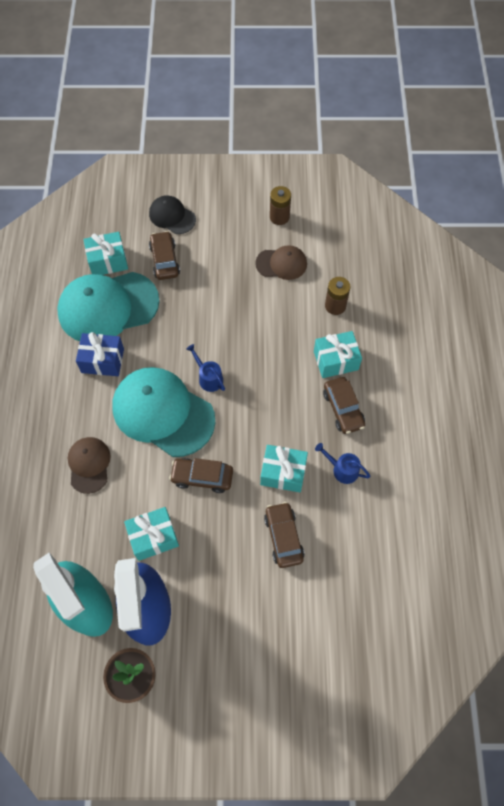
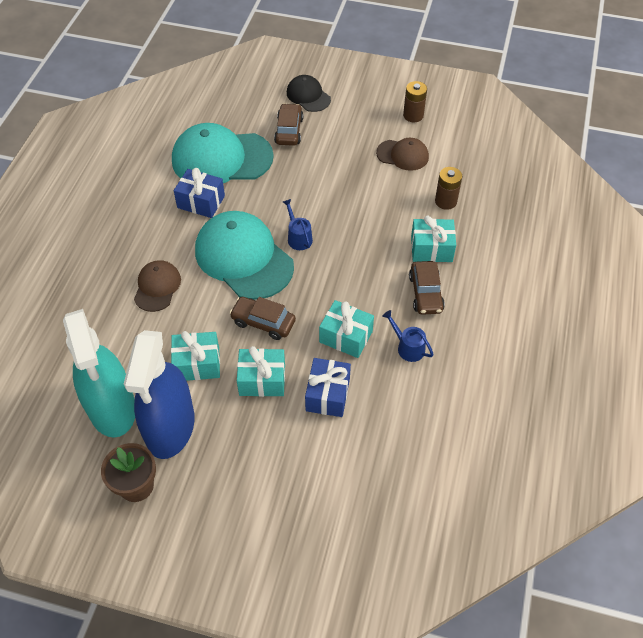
camera: 15 degrees right, 10 degrees down
(108, 261) = (235, 121): turquoise gift -> turquoise gift (262, 380)
(283, 537) = (328, 394): brown car -> blue gift

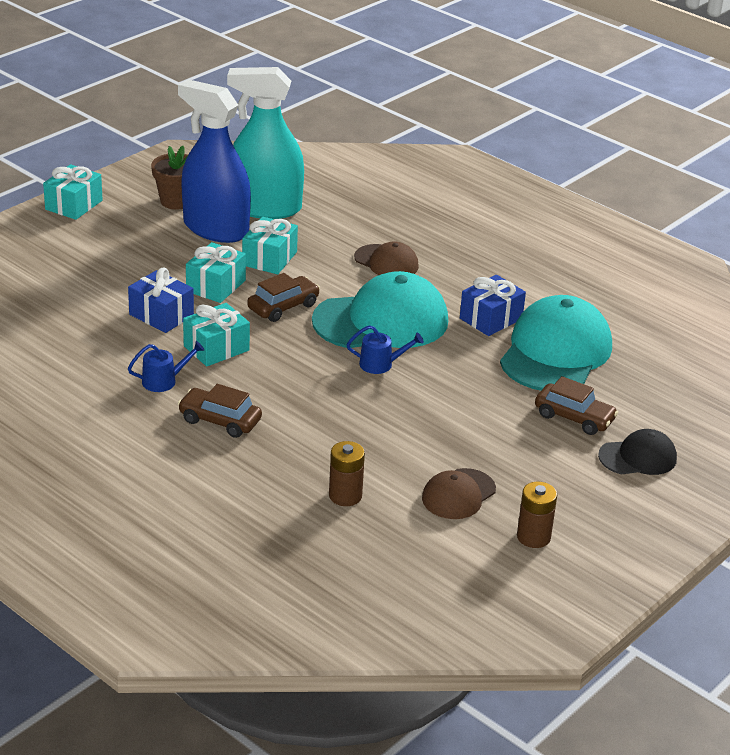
camera: 115 degrees right, 20 degrees down
(431, 249) = (279, 451): turquoise gift -> turquoise gift (74, 205)

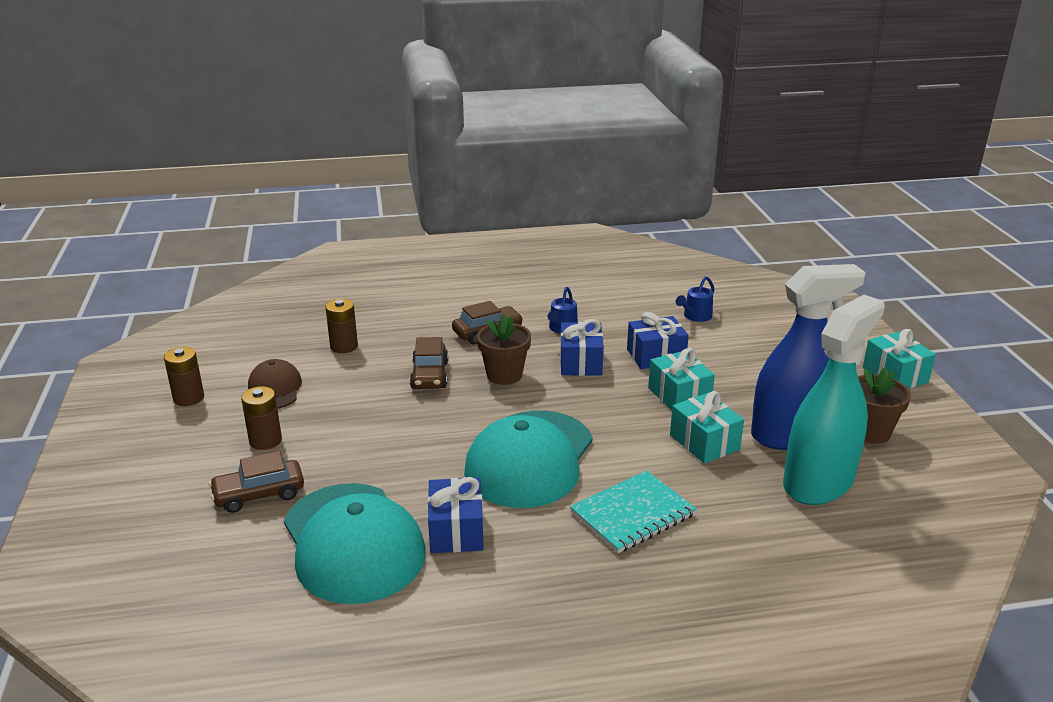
camera: 130 degrees right, 5 degrees down
(216, 348) = (580, 362): turquoise gift -> blue gift
(283, 307) = (610, 416): brown car -> brown car (429, 375)
(283, 379) = (504, 375): none -> brown flower pot
(381, 364) = (466, 428): blue watering can -> blue watering can (695, 316)
(386, 262) = (632, 514): brown cap -> turquoise notebook
(522, 453) = (265, 440): none -> brown battery
(638, 457) = (165, 500): black cap -> none

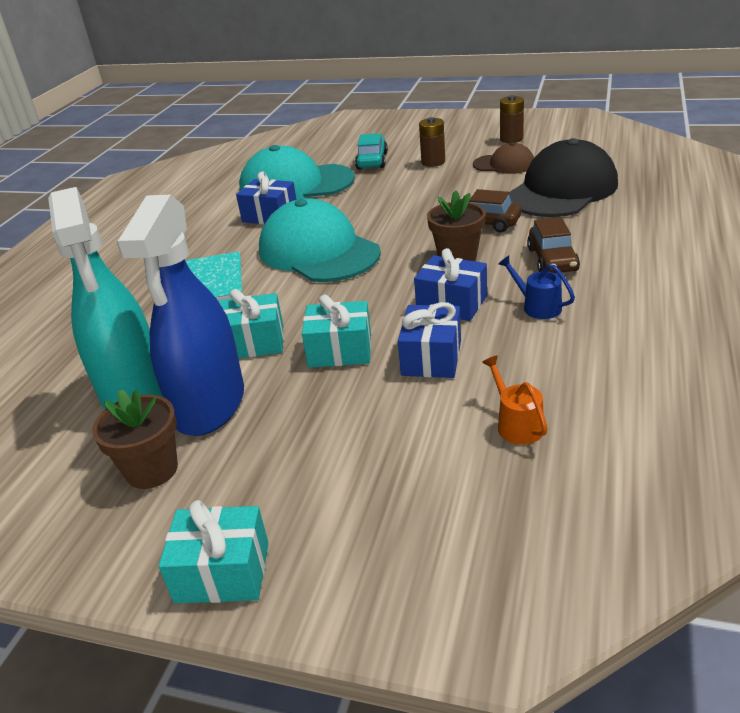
camera: 120 degrees right, 5 degrees up
(259, 494) = (372, 161): brown car -> turquoise car
(344, 346) = (562, 190): brown battery -> black cap
(695, 316) = (516, 424): blue watering can -> orange watering can

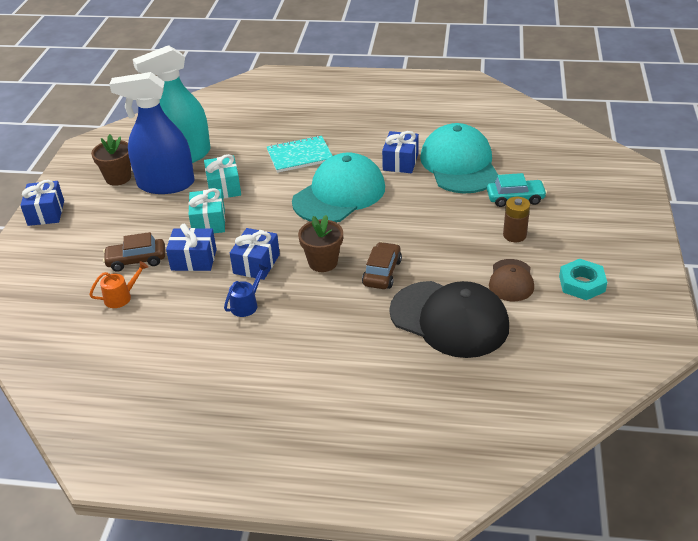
camera: 80 degrees right, 5 degrees up
(222, 572) = (46, 213): turquoise gift -> blue gift
(511, 139) = (582, 284): brown battery -> turquoise nut
(552, 260) = (314, 312): brown car -> brown car (136, 260)

